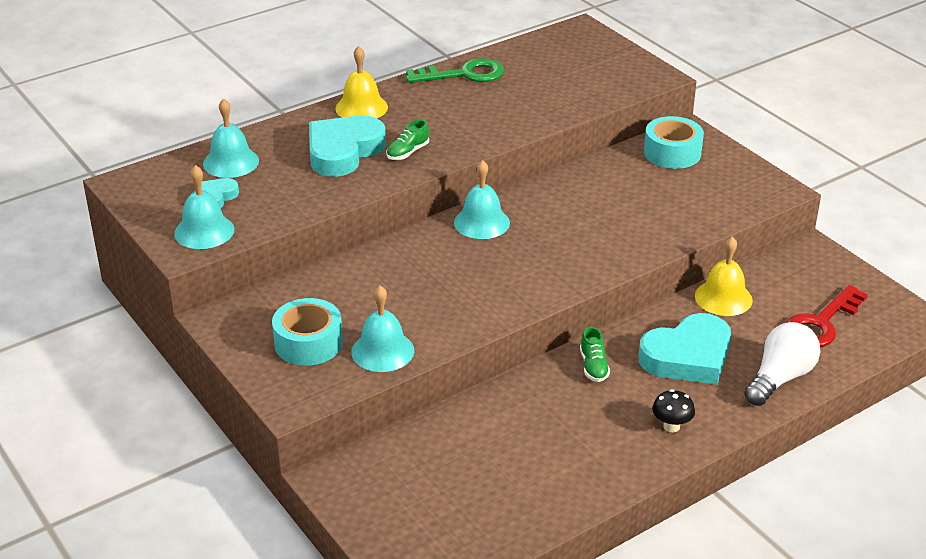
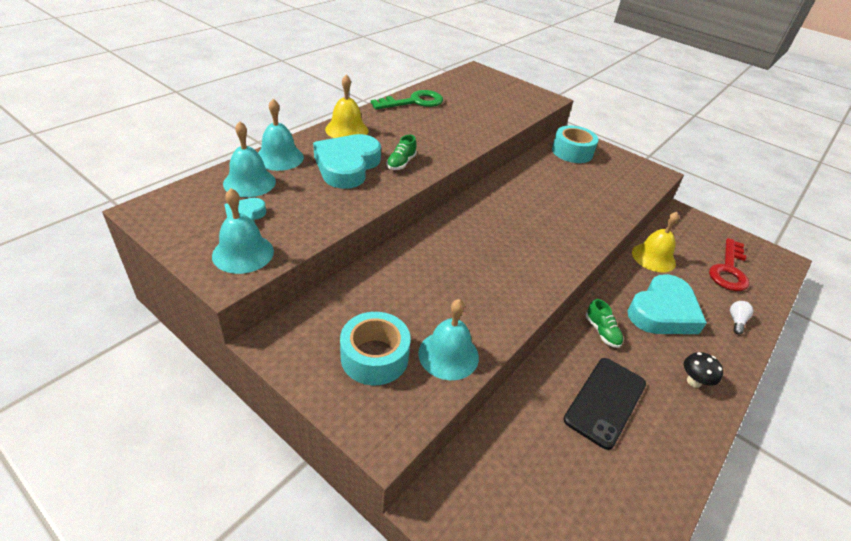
camera: 20 degrees left, 5 degrees up
(481, 222) = (470, 216): turquoise bell -> turquoise bell (279, 157)
(552, 428) = (605, 401): none -> black phone
(780, 378) = (736, 321): white light bulb -> white light bulb, size x0.47

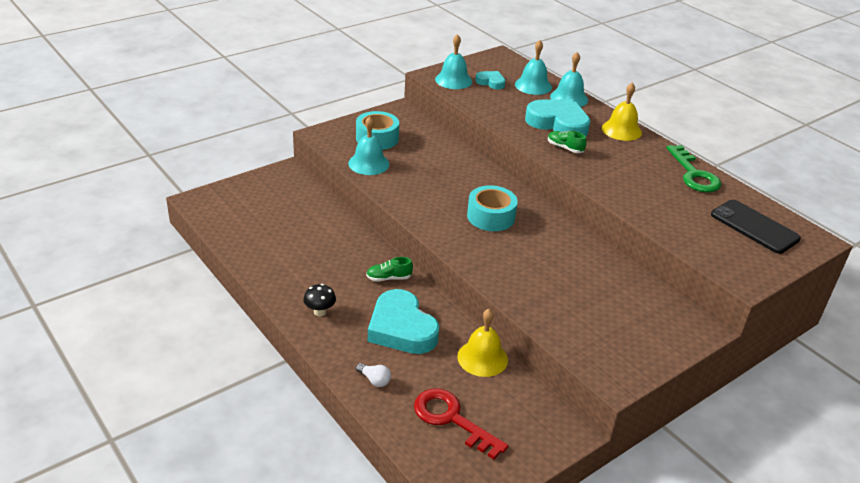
camera: 105 degrees right, 5 degrees down
(572, 152) = (658, 313): turquoise tape -> turquoise tape (491, 216)
(605, 401) = (323, 255): black phone -> black phone (754, 227)

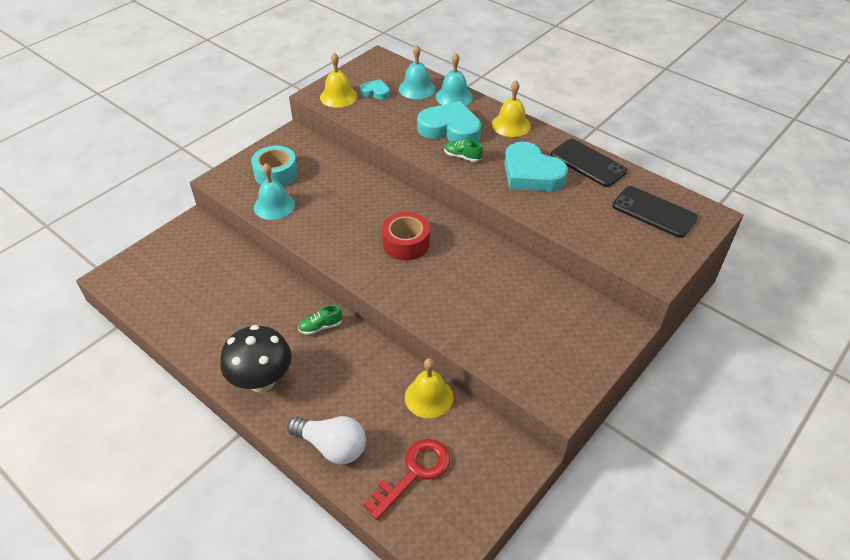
camera: 10 degrees left, 10 degrees up
(320, 312) = (262, 381): black mushroom -> black mushroom, size x2.16
(374, 380) = (332, 446): white light bulb -> white light bulb, size x2.14
(401, 328) = (345, 382): turquoise heart -> turquoise heart (531, 173)
(451, 419) = (414, 472): red key -> red key turned 105 degrees clockwise
(453, 80) = (338, 96): turquoise bell -> yellow bell
(491, 216) = (406, 243): turquoise tape -> red tape
(694, 174) = (588, 163): green key -> black phone

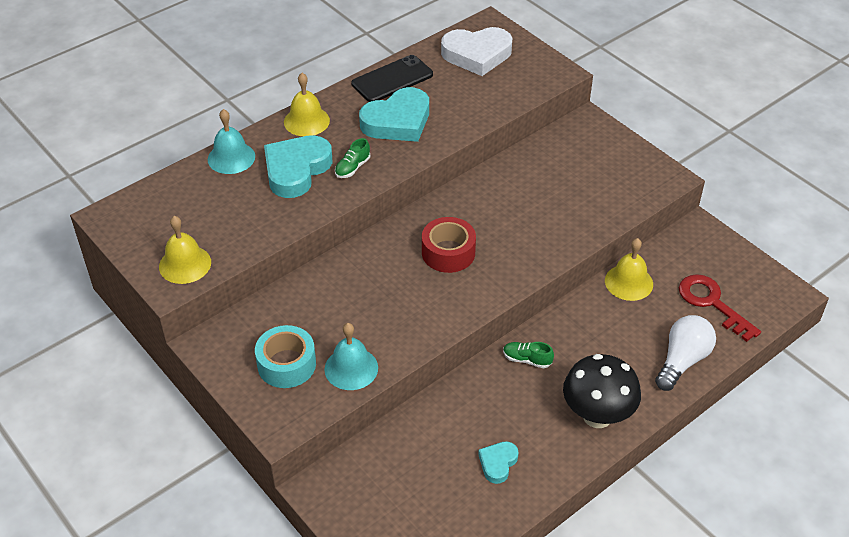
camera: 80 degrees left, 0 degrees up
(321, 327) = (527, 360): green shoe -> green shoe turned 120 degrees clockwise
(375, 92) = (190, 227): turquoise heart -> turquoise heart (498, 463)
(417, 88) = (199, 187): turquoise bell -> none
(654, 212) = (477, 55): black phone -> white heart

